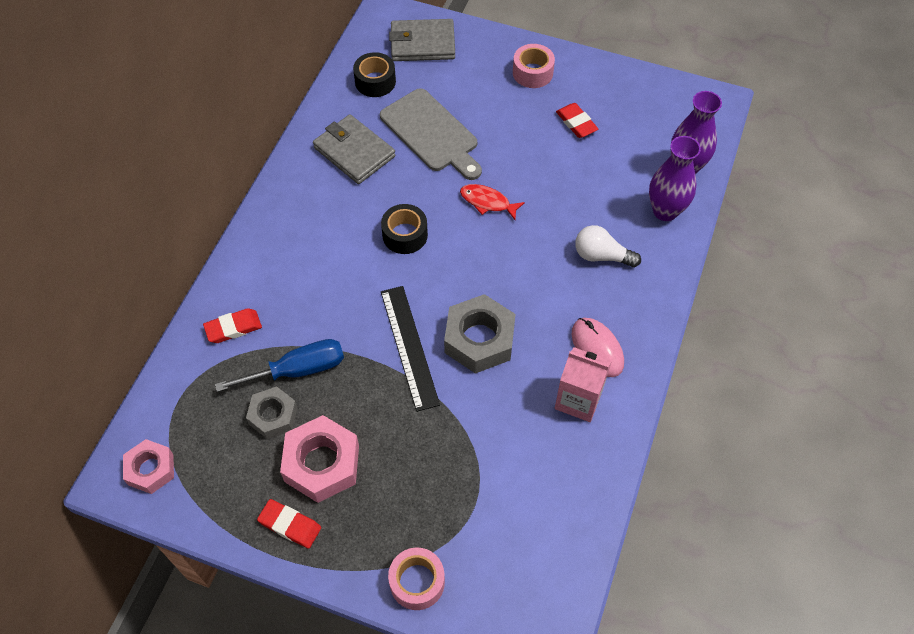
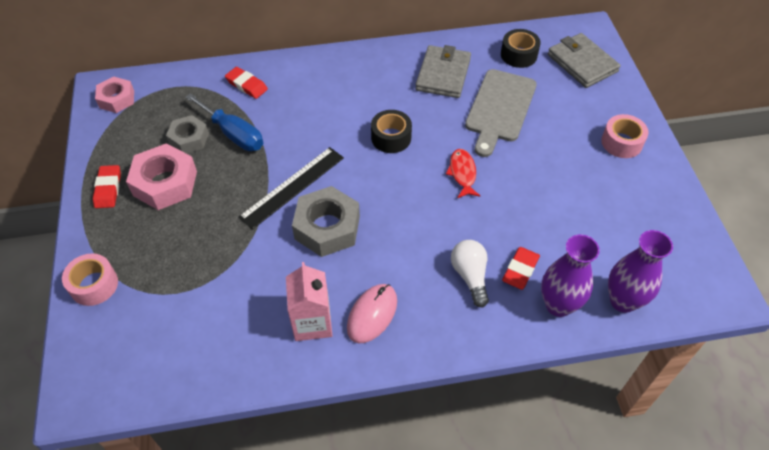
camera: 60 degrees right, 5 degrees down
(576, 123) = (597, 196): red eraser -> red eraser (520, 270)

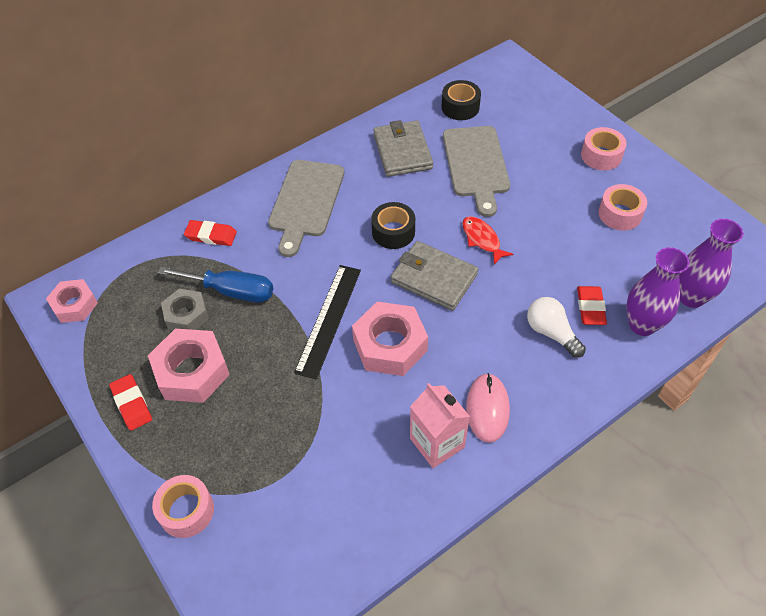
camera: 25 degrees left, 0 degrees up
(327, 227) = (390, 345): grey nut -> pink nut
(336, 86) = (306, 202): none -> grey cutting board
(582, 63) = (521, 95): grey wallet -> grey wallet (434, 278)
(604, 200) = (620, 214): none -> pink tape

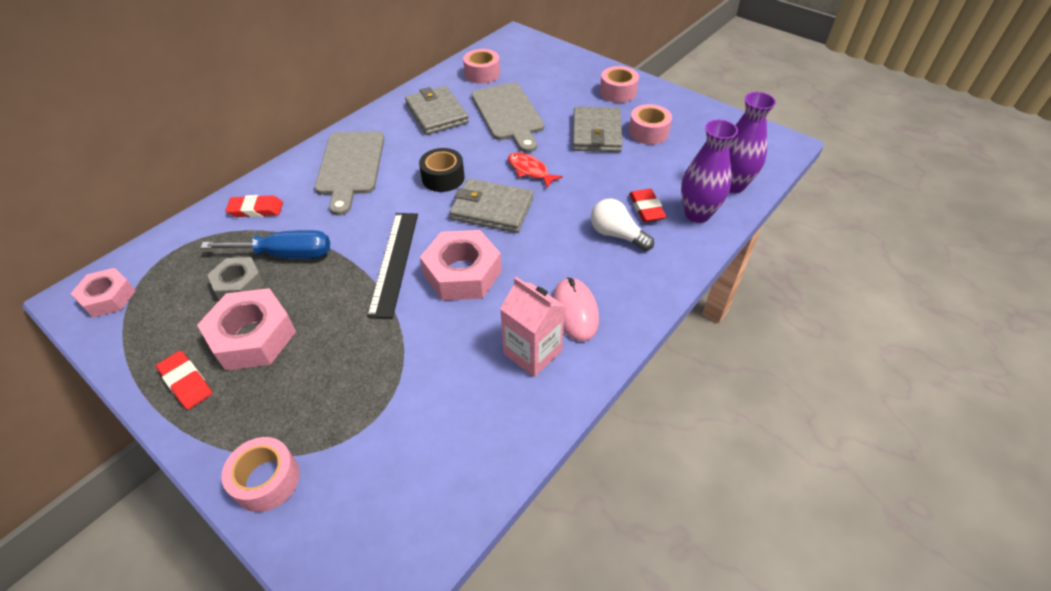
camera: 15 degrees left, 5 degrees down
(460, 107) = (482, 74): black tape -> pink tape
(563, 205) = (596, 133): none -> grey wallet

